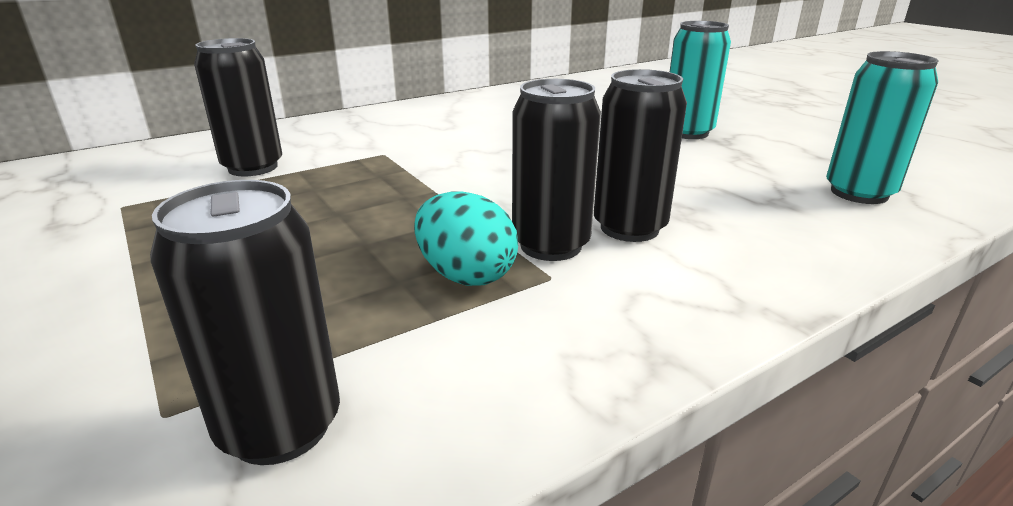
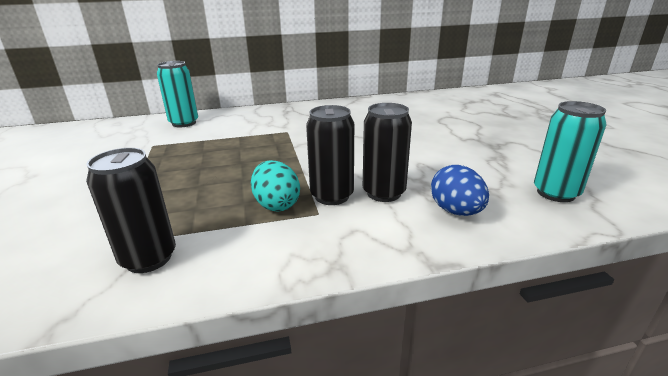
camera: 20 degrees right, 0 degrees up
(253, 167) = (220, 132): black can -> none
(687, 132) = (475, 137): turquoise can -> turquoise can (184, 123)
(758, 238) = (456, 211): none -> blue egg

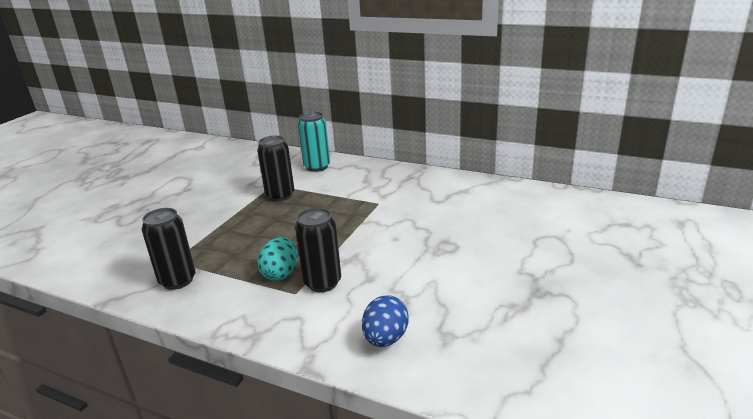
camera: 40 degrees right, 0 degrees up
(384, 193) = (360, 297): black can -> black can (280, 195)
(555, 193) = (499, 366): turquoise can -> none

